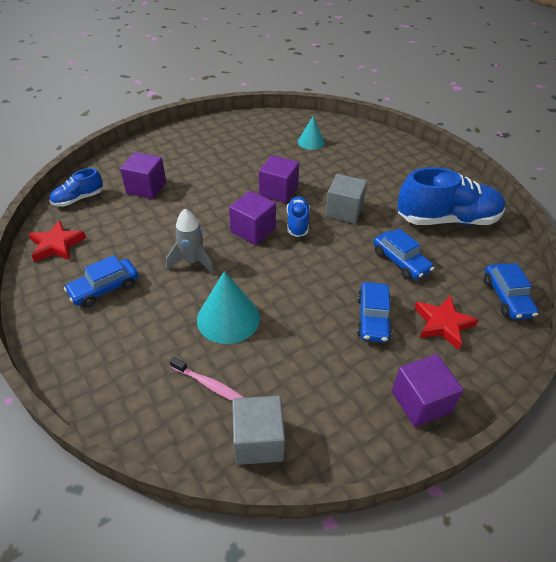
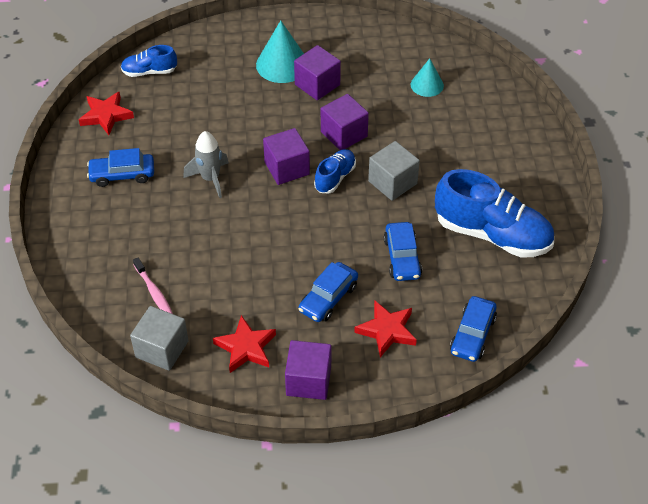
camera: 30 degrees right, 5 degrees up
(146, 188) = (218, 82): purple cube -> purple cube (317, 85)
(228, 318) = (205, 244): turquoise cone -> turquoise cone (282, 64)
(339, 397) = (246, 347): none -> red star

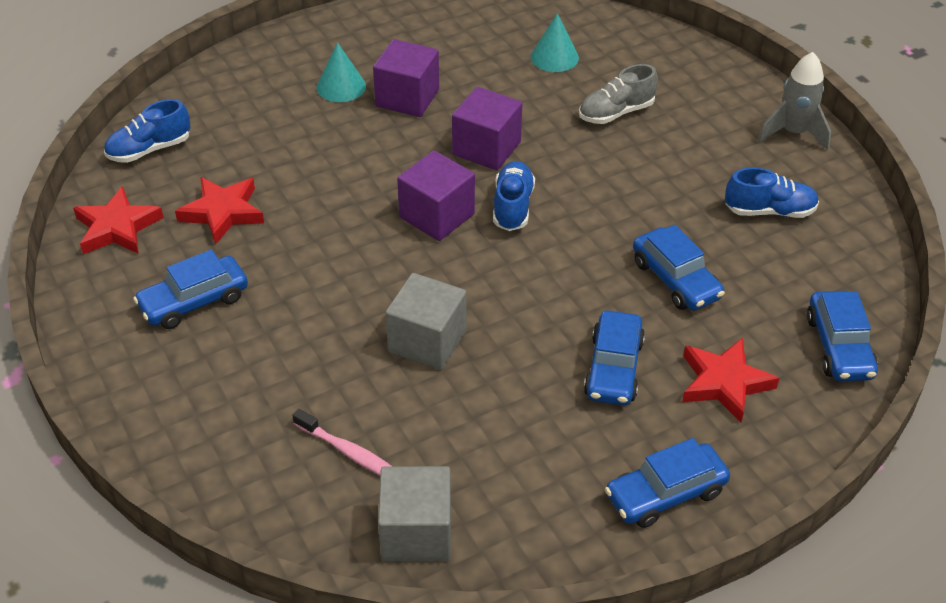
camera: 25 degrees left, 5 degrees down
(210, 179) = (334, 264): grey rocket -> grey rocket (793, 133)
(246, 347) = (543, 482): red star -> red star (223, 212)
(282, 64) = (341, 86): turquoise cone -> turquoise cone, size x0.62
(308, 381) = (665, 494): purple cube -> blue car
(392, 182) = (594, 188): grey cube -> grey cube (427, 341)
(440, 136) = (616, 112): none -> grey shoe
(492, 234) = (769, 211): blue shoe -> blue shoe, size x0.51

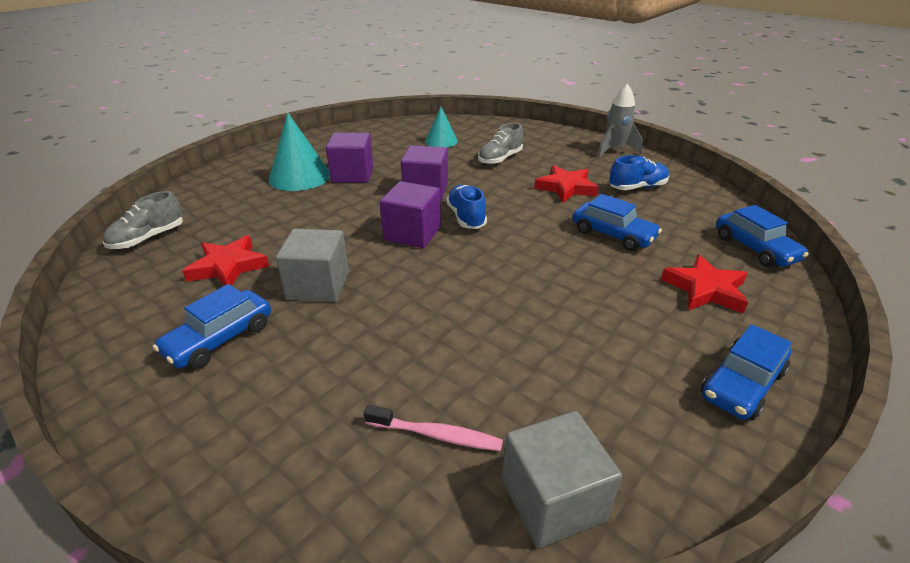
camera: 20 degrees left, 10 degrees down
(117, 227) = (126, 298): red star -> red star (566, 188)
(149, 149) = (148, 238): blue shoe -> grey shoe
(341, 86) = (299, 177): turquoise cone -> turquoise cone, size x1.62
(427, 341) = (455, 318): grey cube -> grey cube (318, 285)
(614, 368) = (618, 300): blue car -> none

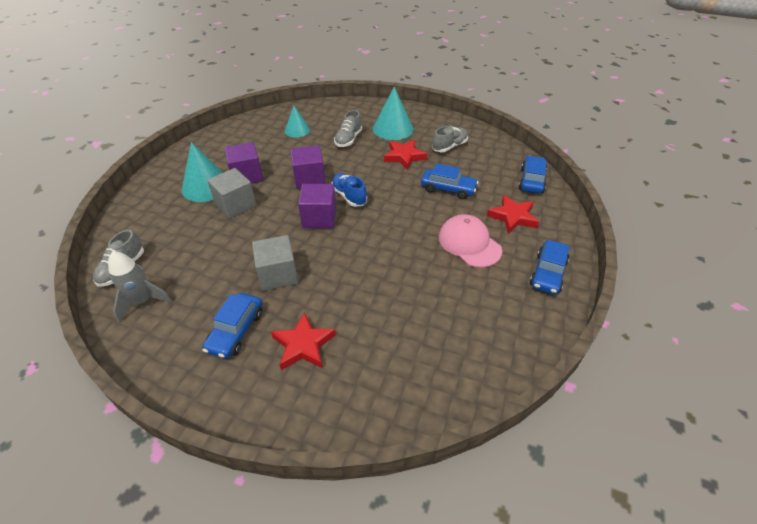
camera: 20 degrees left, 10 degrees up
(228, 266) = (203, 276): red star -> red star (303, 345)
(437, 435) = (404, 350): pink toothbrush -> none
(553, 500) = (478, 365): grey cube -> grey cube (235, 205)
(565, 157) = (393, 128): none -> turquoise cone
(614, 150) = (423, 116): grey rocket -> grey rocket (143, 301)
(616, 309) = (469, 243): none -> pink cap
(637, 187) = (449, 146): blue shoe -> grey shoe
(755, 248) = (531, 180): blue car -> blue car turned 120 degrees counterclockwise

